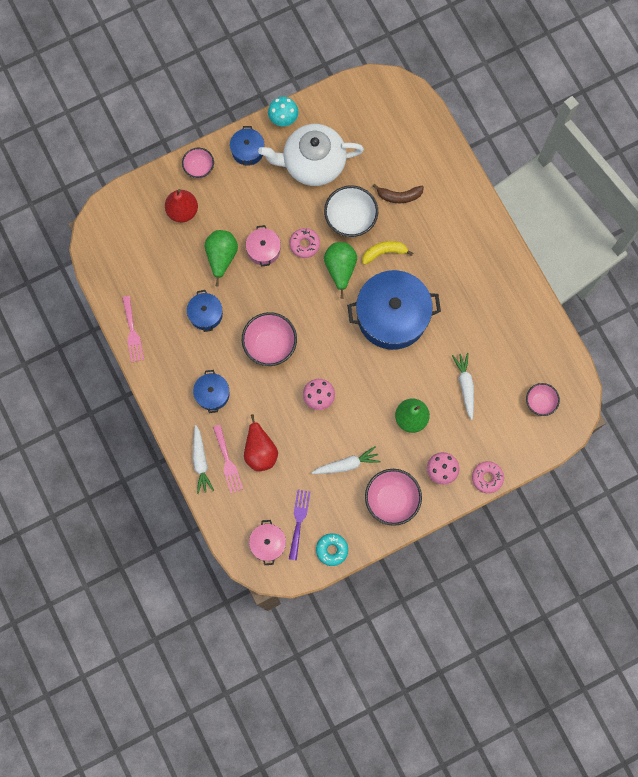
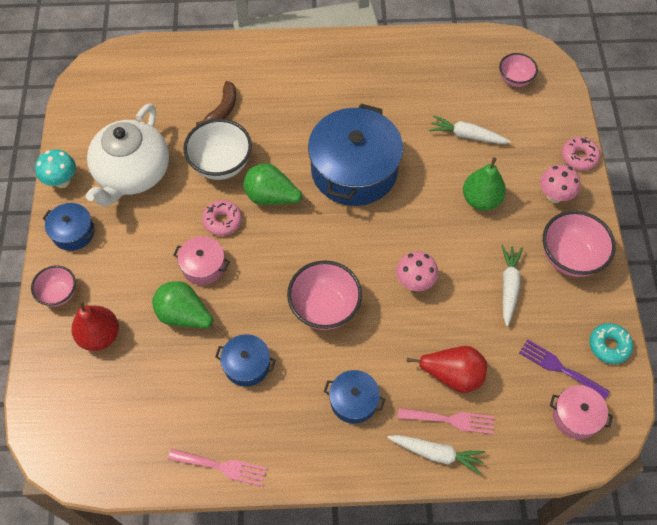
camera: 65 degrees left, 15 degrees down
(384, 252) = (277, 148): yellow banana -> none

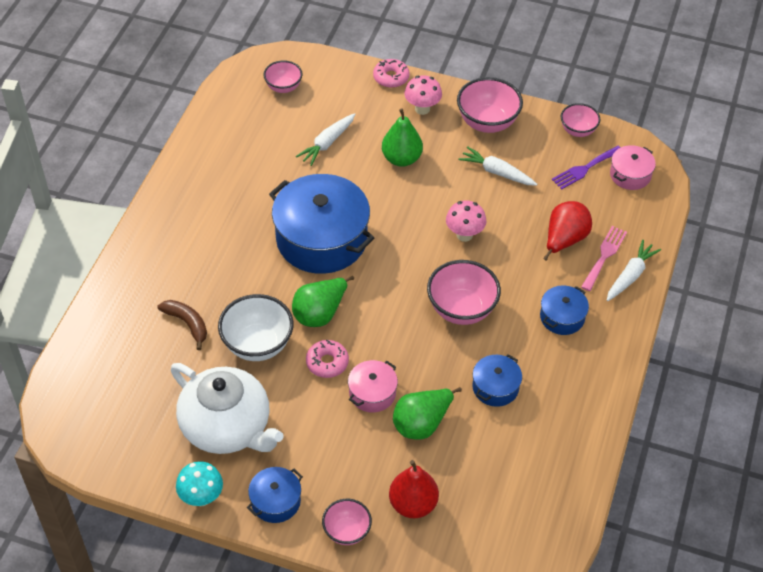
camera: 70 degrees left, 10 degrees down
(222, 467) = (589, 435): pink fork -> none
(609, 346) = (578, 131): turquoise donut -> pink bowl

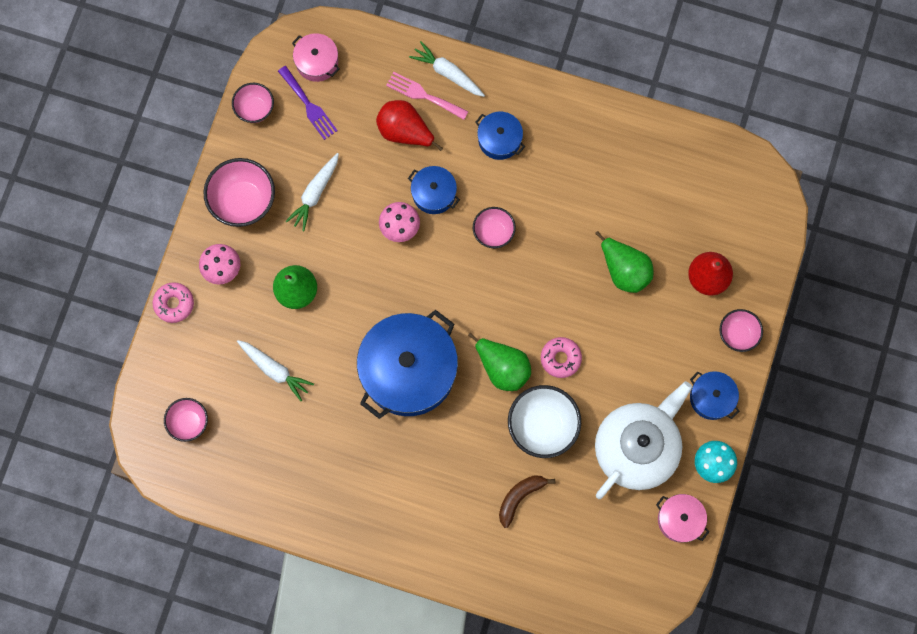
camera: 90 degrees left, 25 degrees up
(372, 393) = (593, 315): pink pot -> pink pot (680, 519)
(461, 309) = (493, 232): pink bowl -> pink bowl, size x0.61
(495, 387) = (582, 203): blue pot -> blue pot (434, 193)

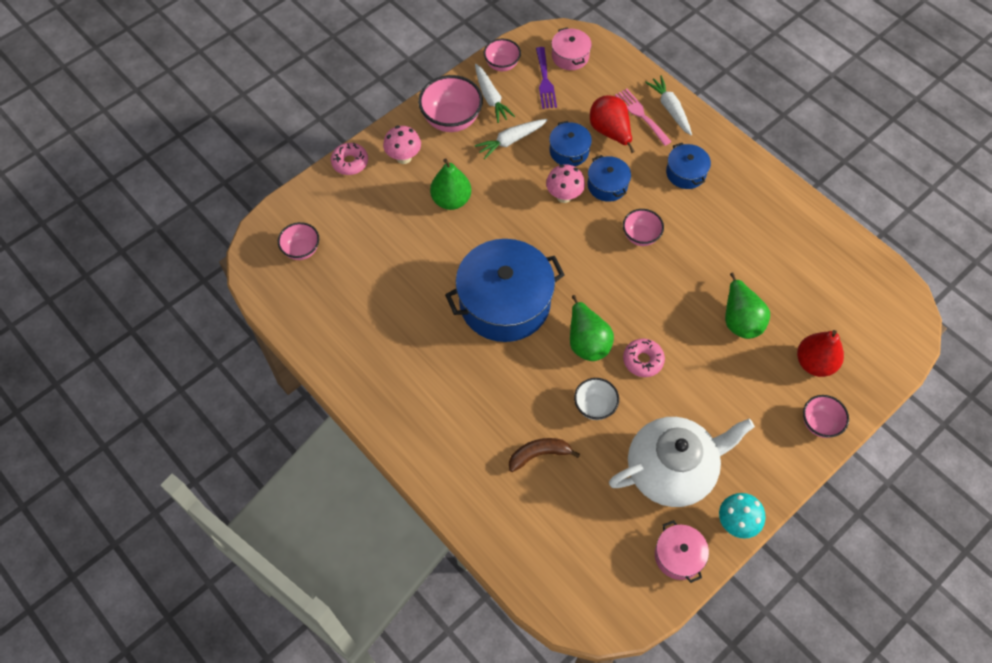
camera: 30 degrees right, 15 degrees down
(275, 370) = (395, 247): white carrot -> white carrot (491, 98)
(542, 426) = (594, 406): white bowl -> white bowl, size x0.61
(711, 398) = (766, 465): blue pot -> blue pot (569, 151)

